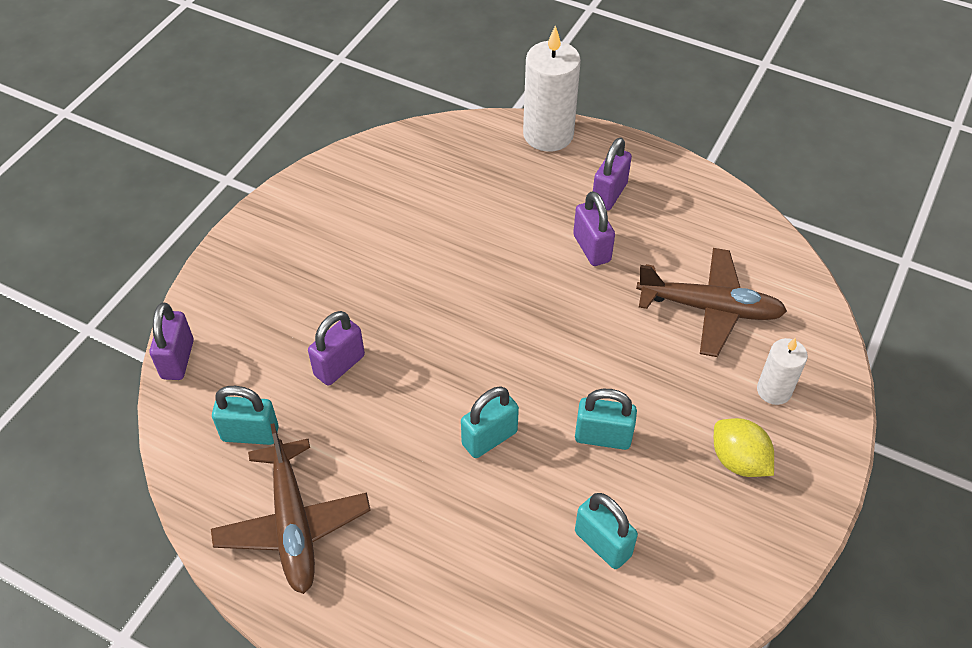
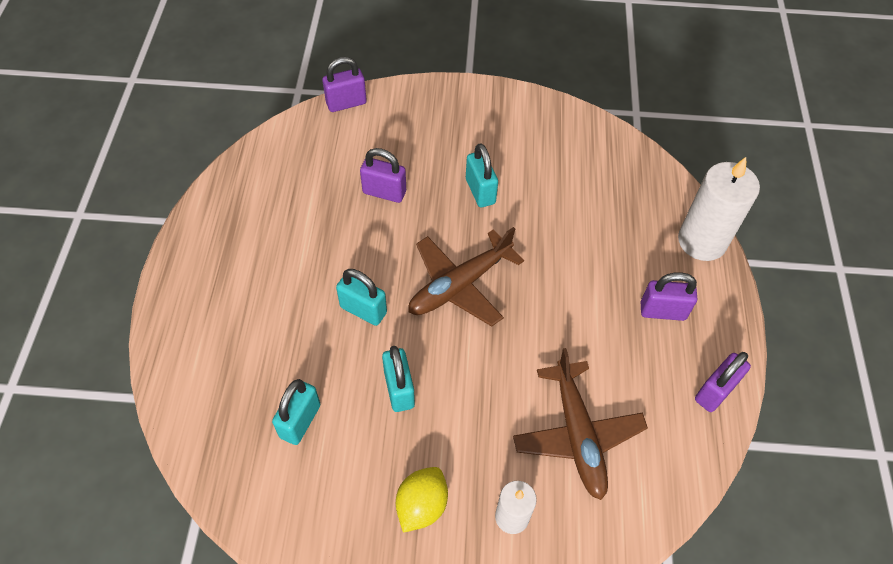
camera: 65 degrees right, 5 degrees up
(250, 434) = (305, 166): turquoise padlock -> turquoise padlock (480, 191)
(293, 524) = (244, 219): brown plane -> brown plane (459, 285)
(591, 248) = (591, 318): purple padlock -> purple padlock (715, 391)

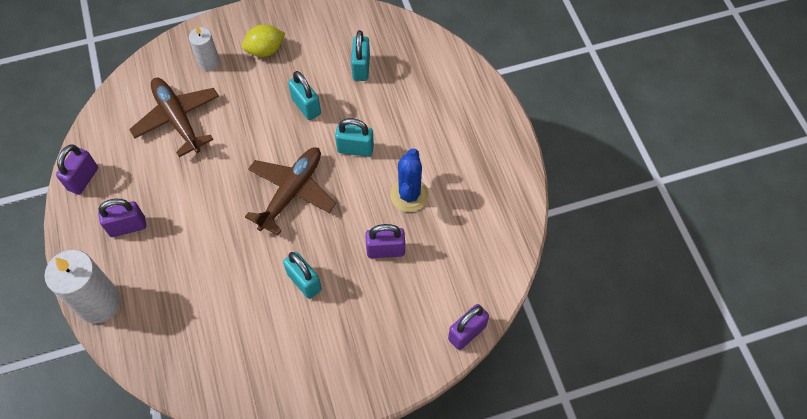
camera: 160 degrees right, 5 degrees up
(330, 237) = (409, 195): none -> blue cactus
(422, 505) = (265, 50): yellow lemon -> yellow lemon turned 60 degrees clockwise

